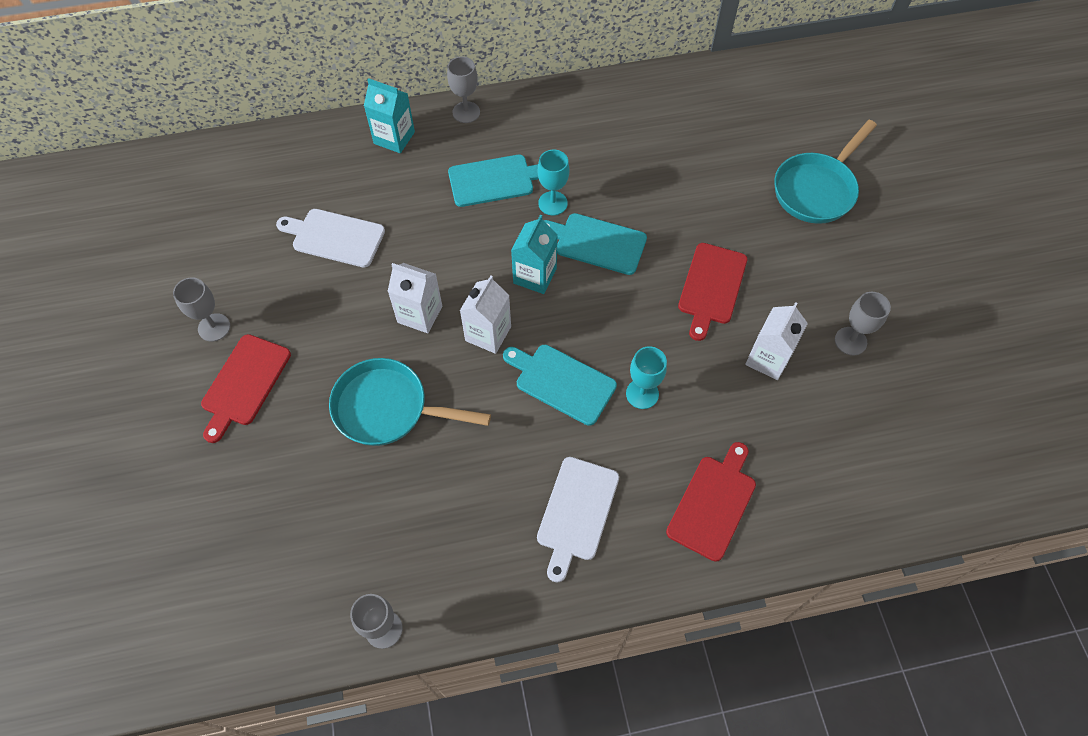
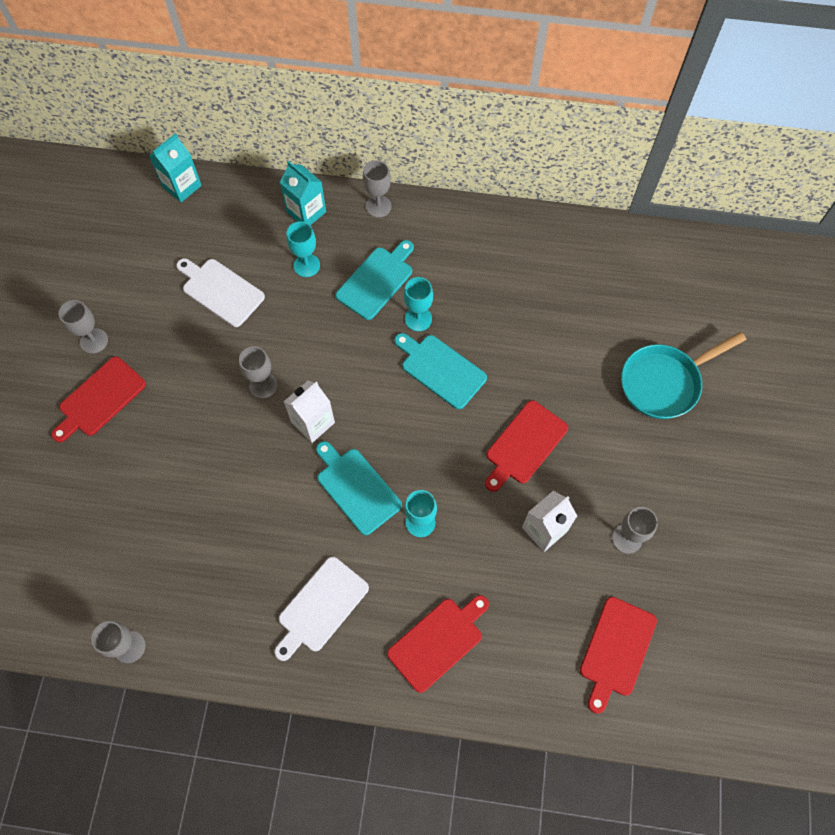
camera: 20 degrees right, 5 degrees up
(388, 408) = (205, 461): turquoise pan -> none
(416, 187) = (306, 265): none -> turquoise goblet
(420, 314) = (263, 385): white carton -> grey goblet
(495, 180) = (377, 280): turquoise cutting board -> turquoise cutting board turned 60 degrees counterclockwise
(535, 276) = (374, 382): turquoise carton -> turquoise carton (182, 186)
(891, 448) = (616, 650): none -> red cutting board

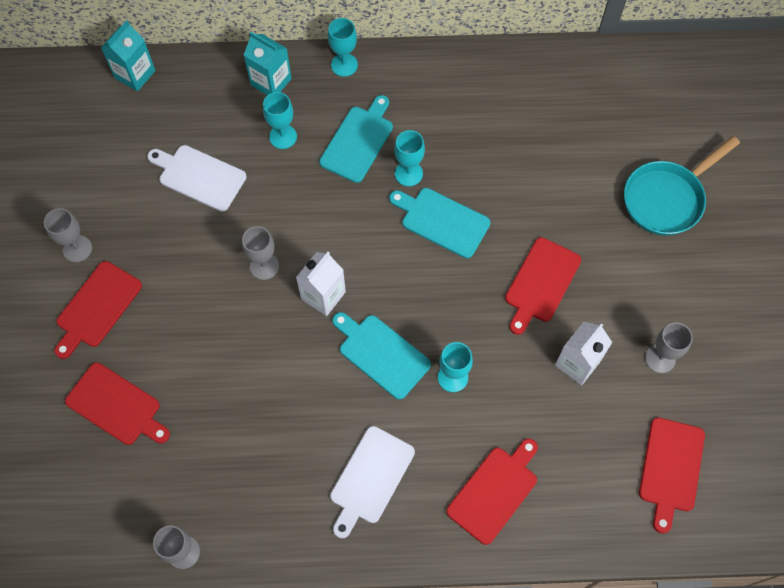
camera: 10 degrees left, 0 degrees up
(97, 495) = (116, 406): none -> red cutting board
(378, 206) = (344, 65): grey goblet -> turquoise goblet

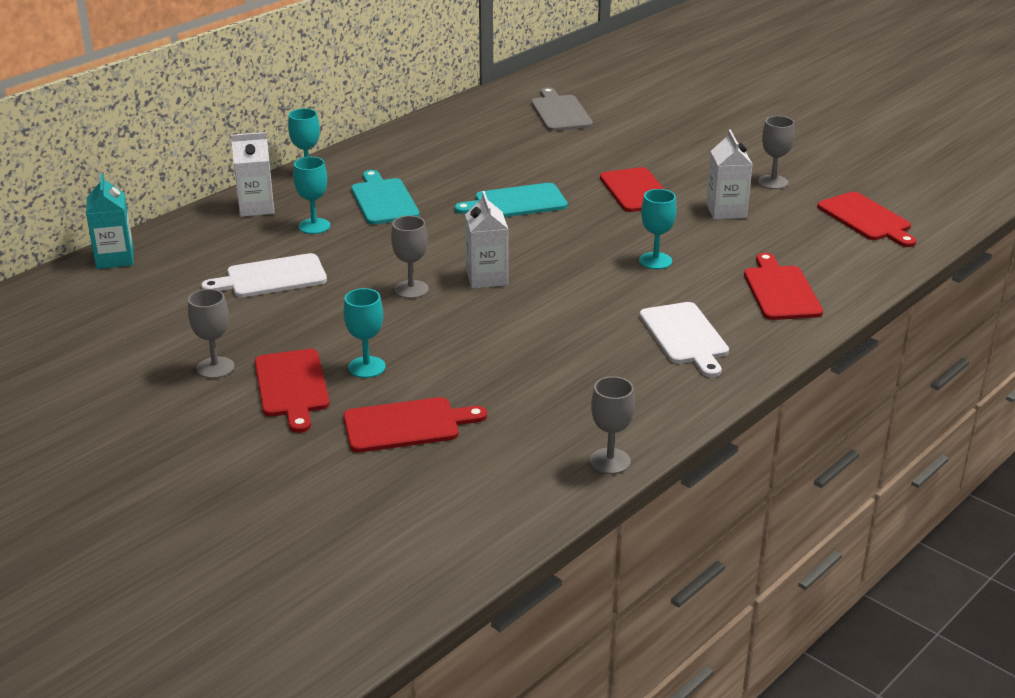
camera: 45 degrees left, 35 degrees down
(271, 82) = (256, 207): turquoise carton -> white carton
(381, 354) = (583, 279): turquoise cutting board -> none
(408, 173) = (451, 195): turquoise goblet -> turquoise goblet (367, 367)
(612, 123) = (560, 112): none -> grey cutting board
(667, 198) = (653, 123): turquoise pan -> none

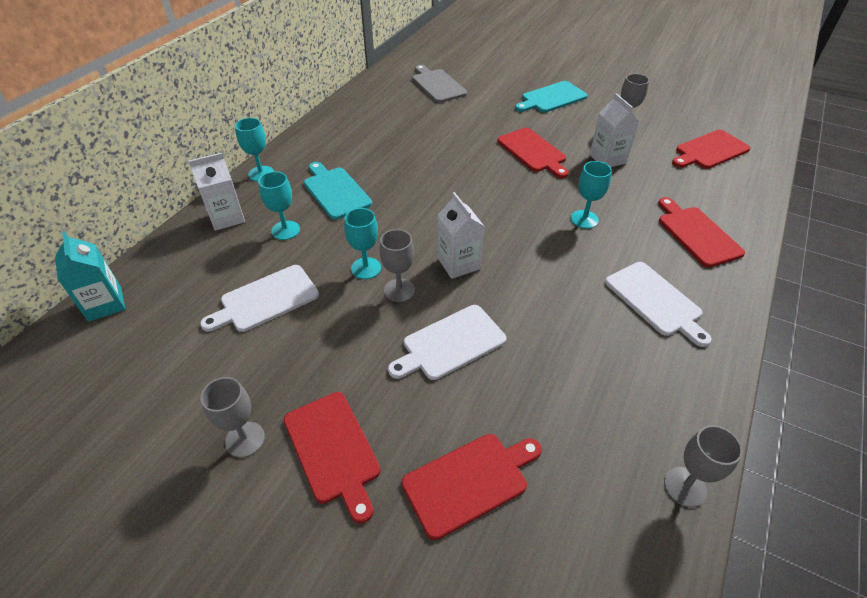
camera: 15 degrees left, 15 degrees up
(367, 367) = (397, 403): turquoise goblet -> turquoise goblet (366, 268)
(442, 335) = (450, 343): none -> white cutting board
(516, 202) = (445, 176): turquoise cutting board -> turquoise cutting board (551, 98)
(866, 219) = (709, 150): red cutting board -> red cutting board turned 105 degrees clockwise

